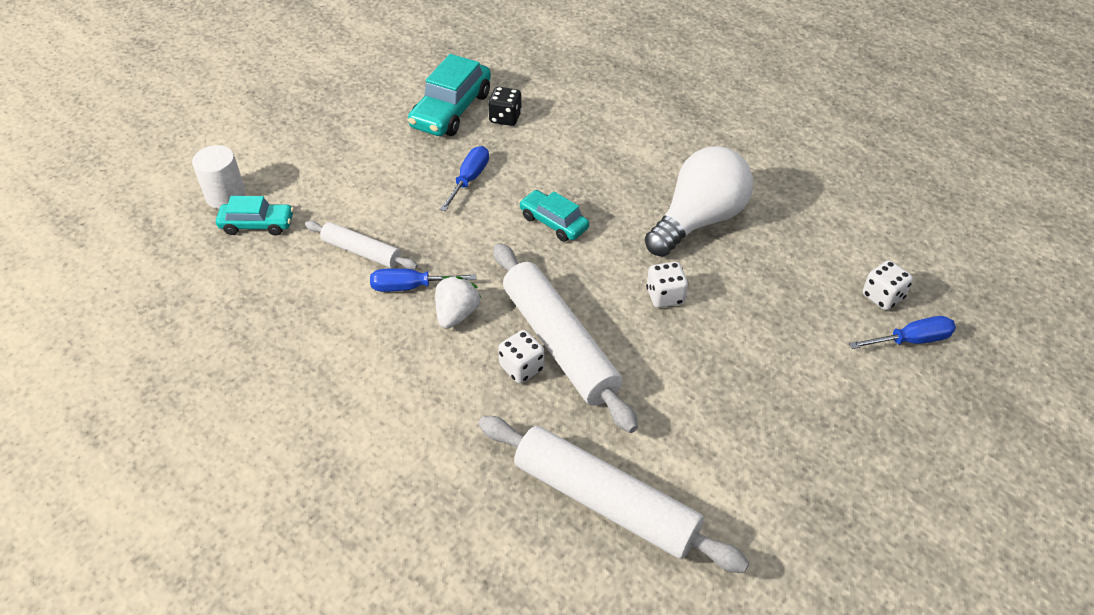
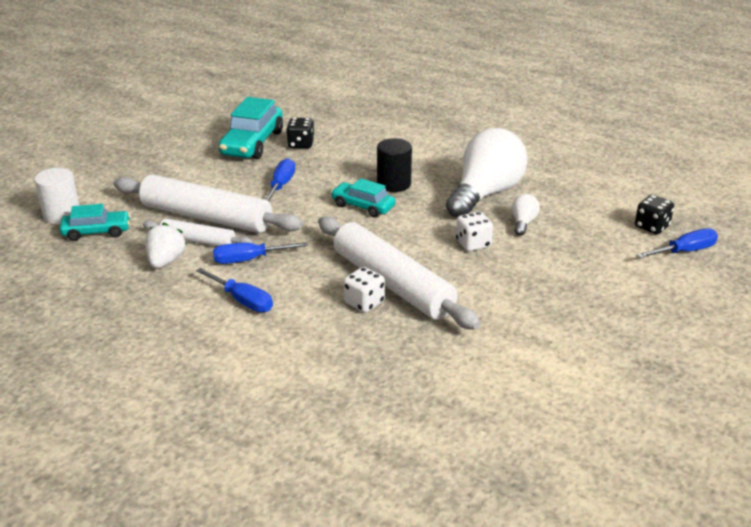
camera: 10 degrees left, 15 degrees down
(391, 346) = (242, 300): none -> blue screwdriver
(456, 314) = (295, 273): white strawberry -> white strawberry (166, 261)
(596, 192) = (394, 184): none -> black cylinder
(605, 502) = (465, 384): white rolling pin -> white rolling pin (206, 217)
(731, 271) = (523, 223): none -> white light bulb
(882, 296) = (651, 227): white dice -> black dice

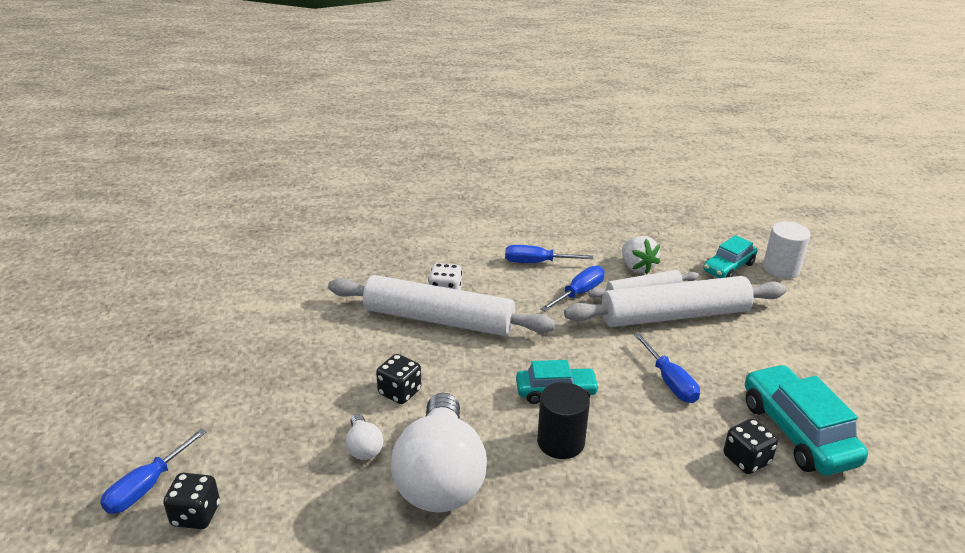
camera: 145 degrees right, 0 degrees up
(473, 244) = (399, 392): white dice -> black dice

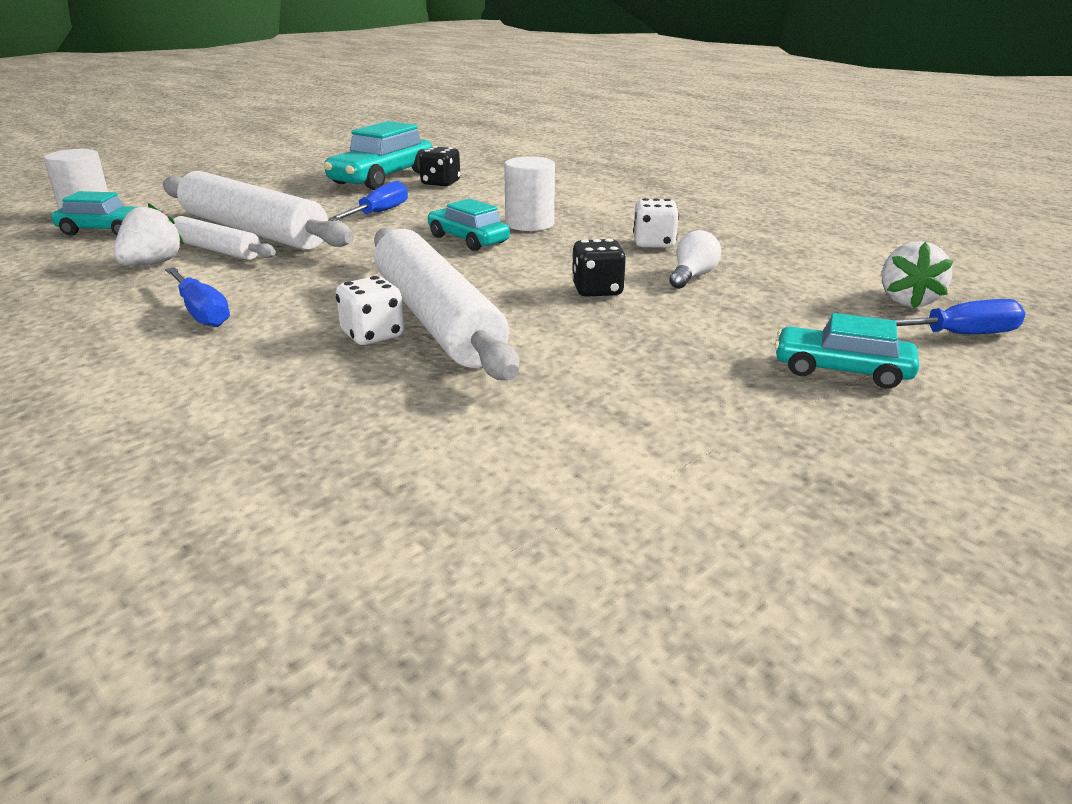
camera: 130 degrees left, 5 degrees down
(196, 515) = (907, 301): black dice -> white strawberry
(204, 405) = (842, 370): none -> turquoise car
(440, 477) = (654, 243): white light bulb -> white dice
(560, 442) = (529, 224): black cylinder -> white cylinder
(578, 293) = (260, 273): blue screwdriver -> none

